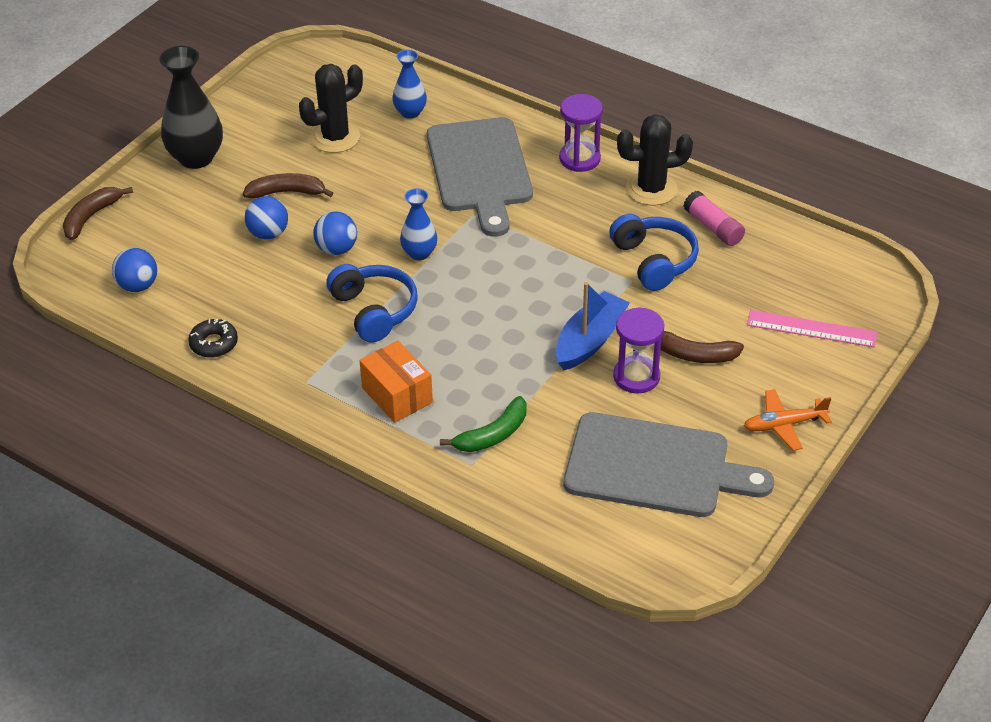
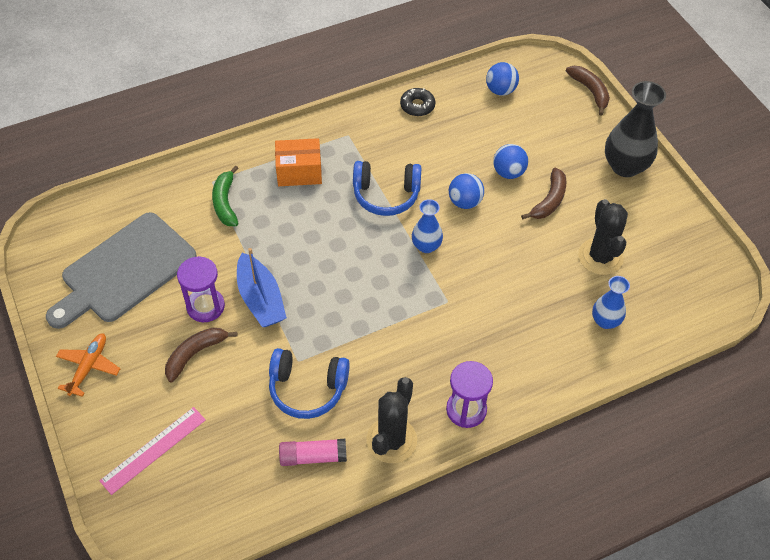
camera: 120 degrees right, 10 degrees up
(480, 170) = (497, 331): grey cutting board -> none

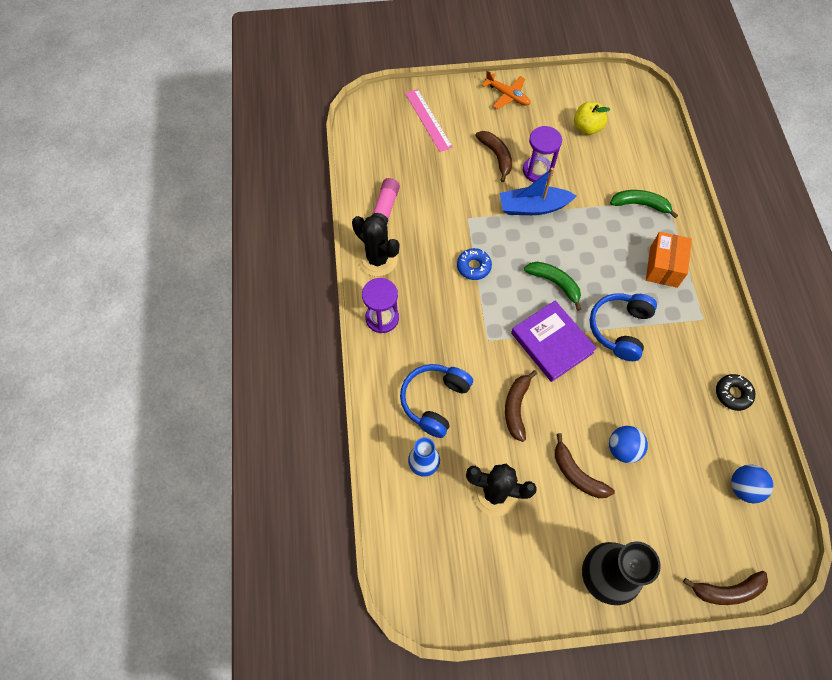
camera: 110 degrees right, 10 degrees up
(125, 271) = (587, 128): grey cutting board -> yellow apple
(307, 388) = (441, 218): blue headphones -> blue headphones (435, 401)
(355, 258) = (555, 283): none -> green banana
(363, 337) = (473, 266): none -> blue donut
(426, 246) = (552, 343): blue vase -> purple book
(465, 202) = (594, 394): blue ball -> none
(509, 260) = (516, 407): none -> brown banana

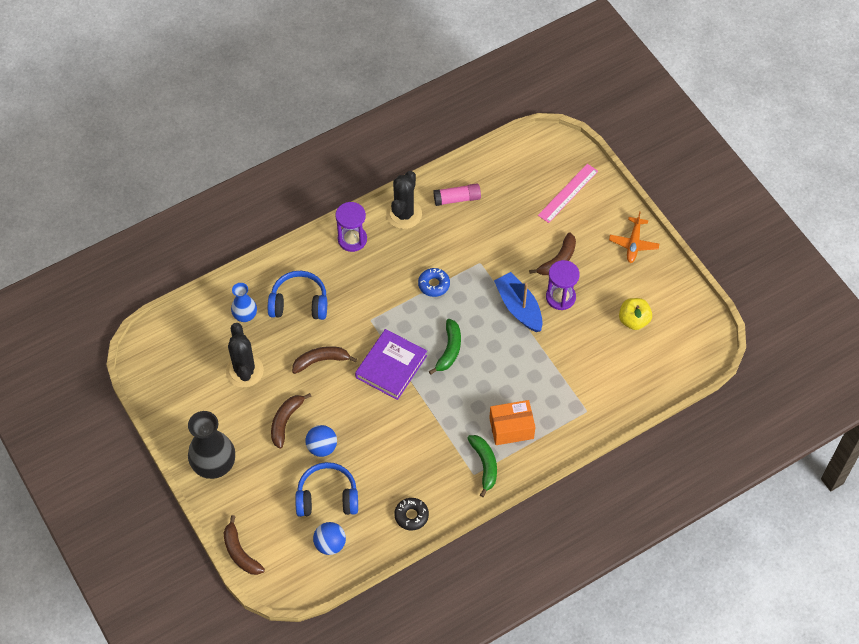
camera: 65 degrees right, 5 degrees down
(620, 329) = (430, 412): blue headphones -> blue headphones (327, 497)
(640, 204) = (569, 391): green banana -> green banana (484, 465)

